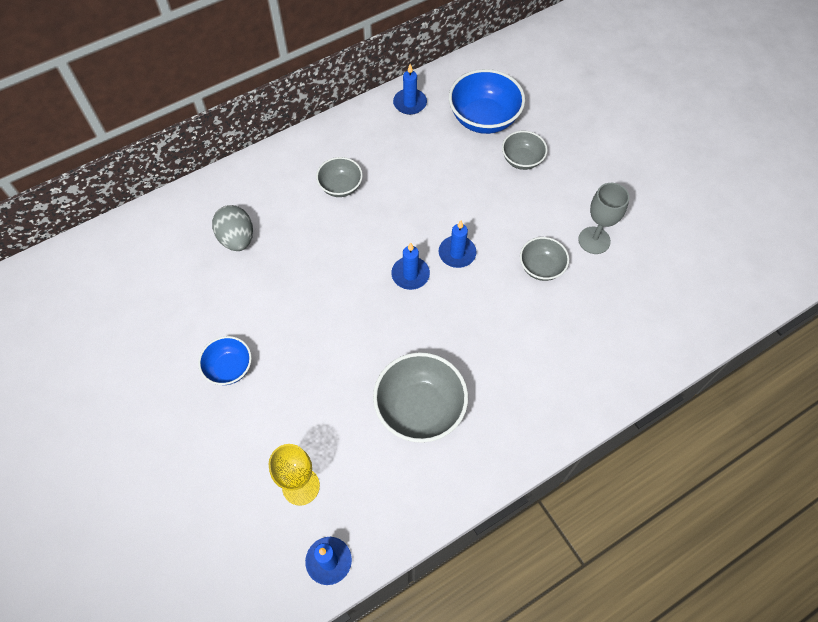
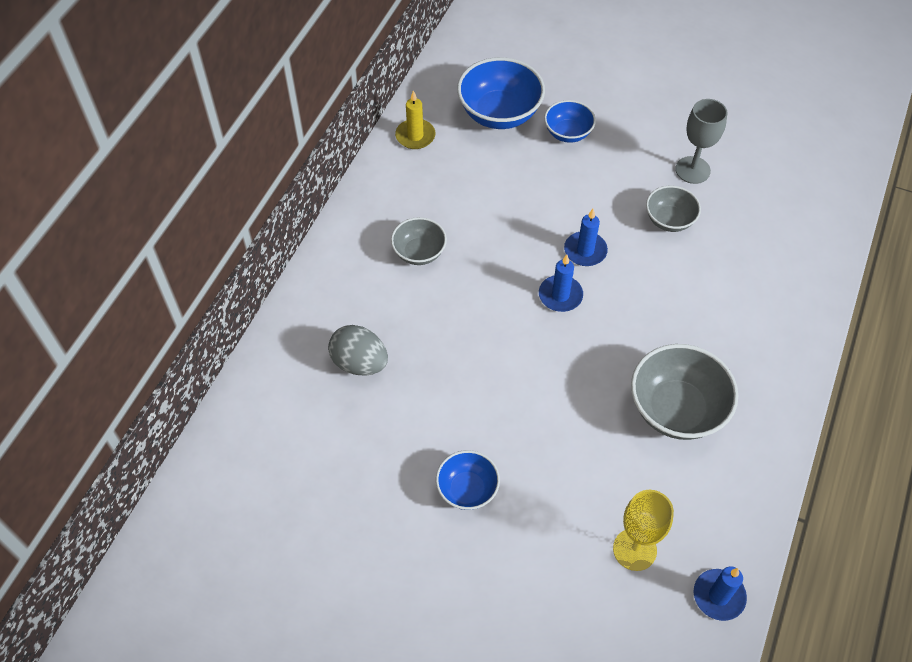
camera: 35 degrees left, 5 degrees down
(410, 103) = (415, 136): blue candle -> yellow candle
(522, 160) = (568, 133): grey bowl -> blue bowl

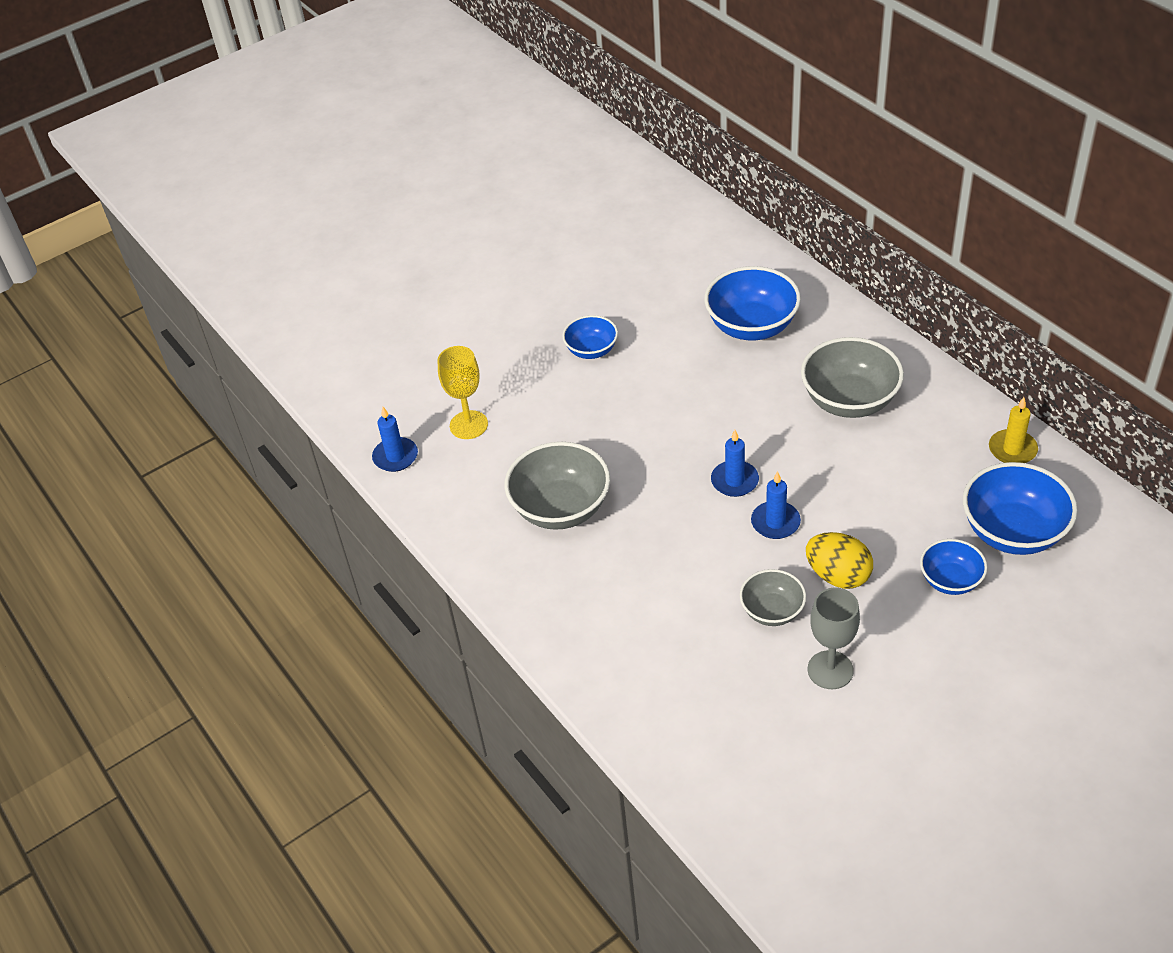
camera: 125 degrees right, 10 degrees down
(360, 363) = (752, 326): grey egg -> blue bowl
(419, 252) = (849, 401): grey bowl -> grey bowl, size x1.71
(609, 194) = (838, 576): none -> yellow egg

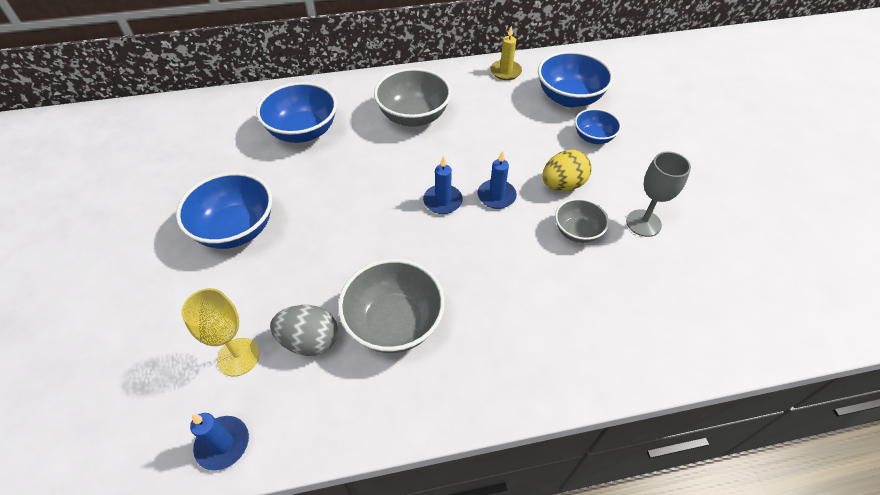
camera: 70 degrees left, 5 degrees up
(509, 461) = (309, 341): none -> grey egg
(591, 350) = (236, 229): blue bowl -> blue bowl, size x1.71

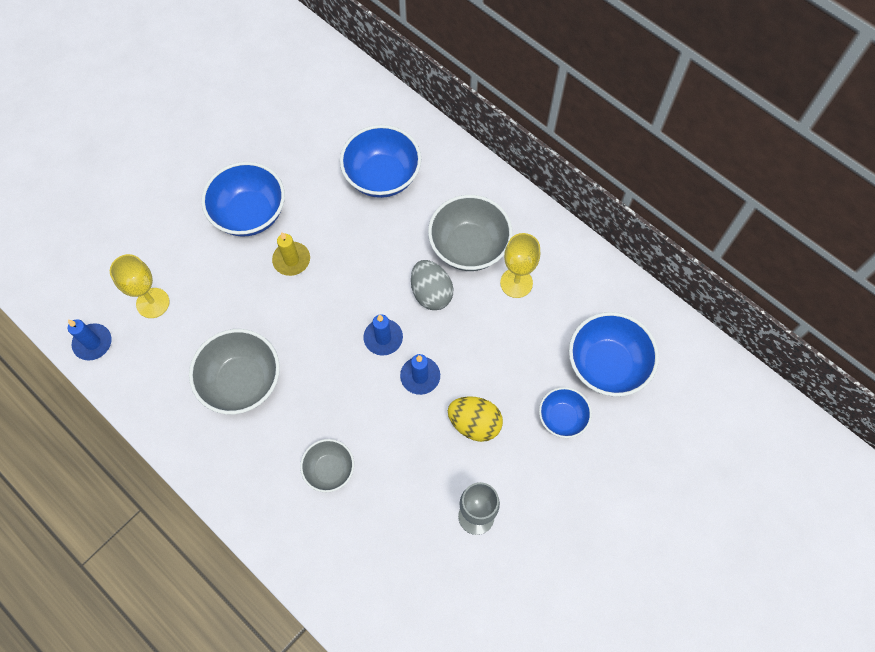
camera: 55 degrees right, 15 degrees up
(309, 341) = (192, 337): grey egg -> grey egg (431, 293)
(466, 108) = (516, 283): none -> yellow goblet
(505, 71) = (601, 283): yellow candle -> yellow candle (291, 260)
(577, 231) = (425, 465): grey bowl -> grey bowl (329, 470)

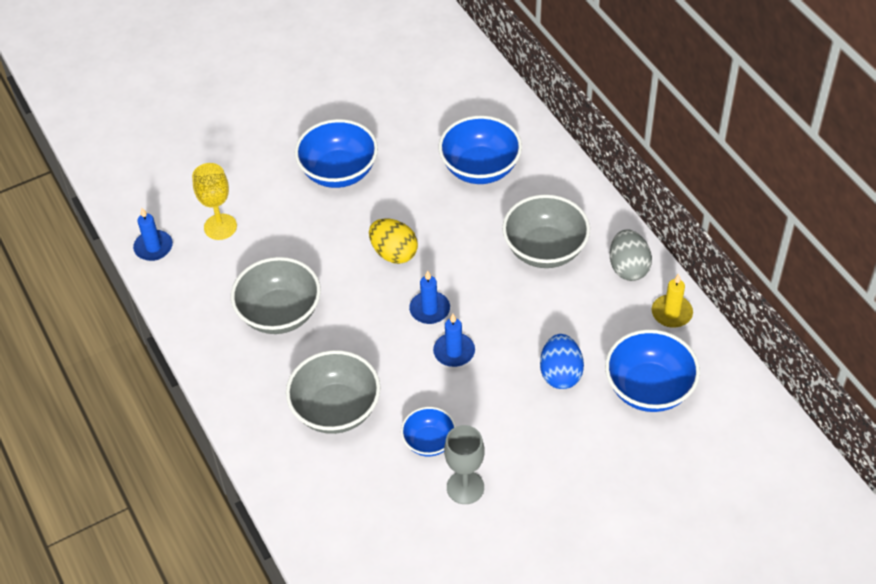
camera: 20 degrees right, 15 degrees down
(291, 260) = (364, 221): yellow candle -> yellow candle (671, 313)
(329, 470) = (336, 409): grey bowl -> grey bowl, size x1.71
(431, 293) = (492, 282): grey egg -> grey egg (628, 268)
(474, 423) = (493, 406): yellow egg -> yellow egg (394, 253)
(516, 283) = (581, 293): yellow goblet -> none
(524, 372) = (560, 374): none -> blue egg
(562, 418) = (585, 424): blue bowl -> blue bowl (429, 442)

